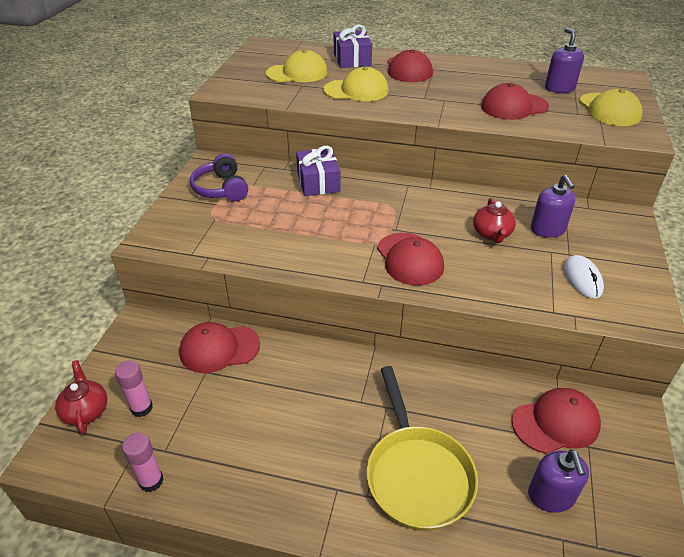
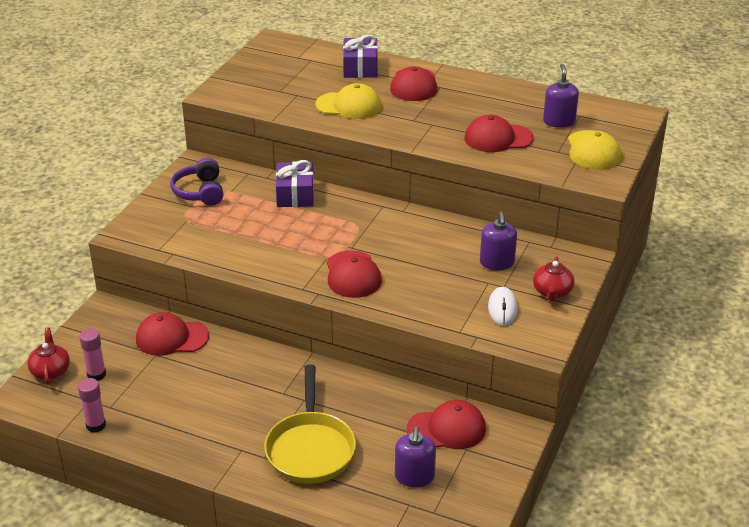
camera: 10 degrees right, 5 degrees down
(297, 73) = (297, 80): yellow cap -> none
(492, 234) = (440, 261): red teapot -> red teapot (552, 292)

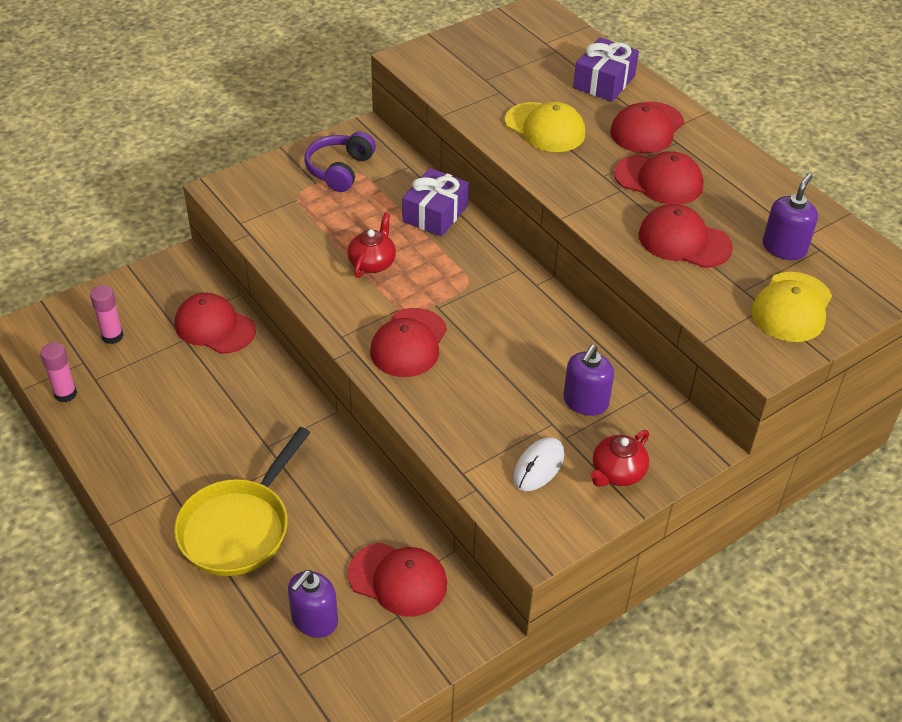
camera: 30 degrees right, 10 degrees up
(50, 371) = (76, 312): red teapot -> red teapot (372, 263)
(450, 111) = (659, 180): none -> red cap

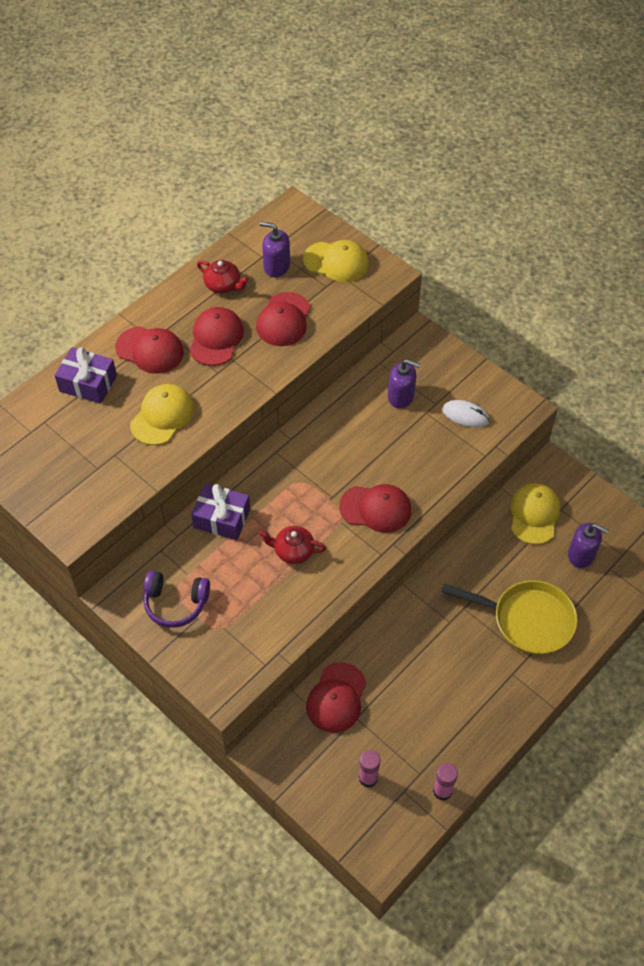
camera: 100 degrees left, 10 degrees up
(398, 579) = (534, 514): red cap -> yellow cap
(617, 473) = (456, 374): red teapot -> red teapot (223, 285)

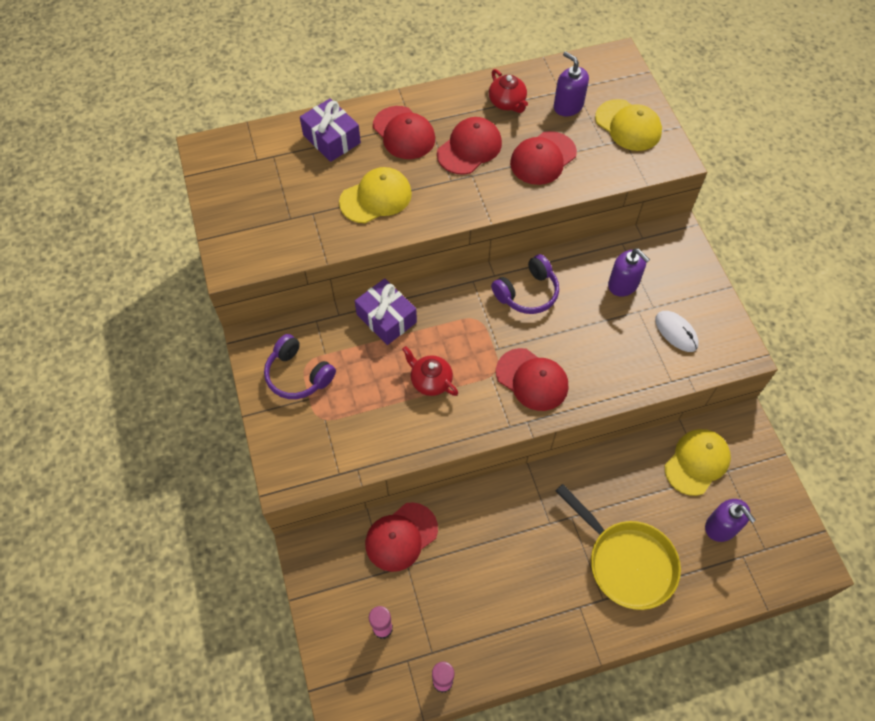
camera: 30 degrees right, 5 degrees up
(327, 440) = (527, 293): none -> purple headphones

